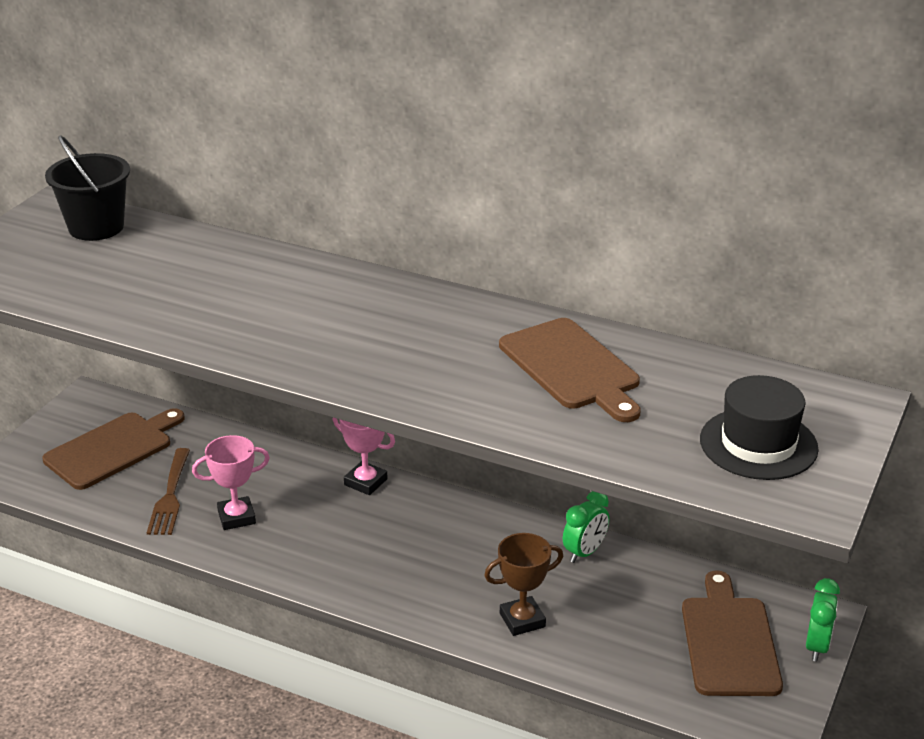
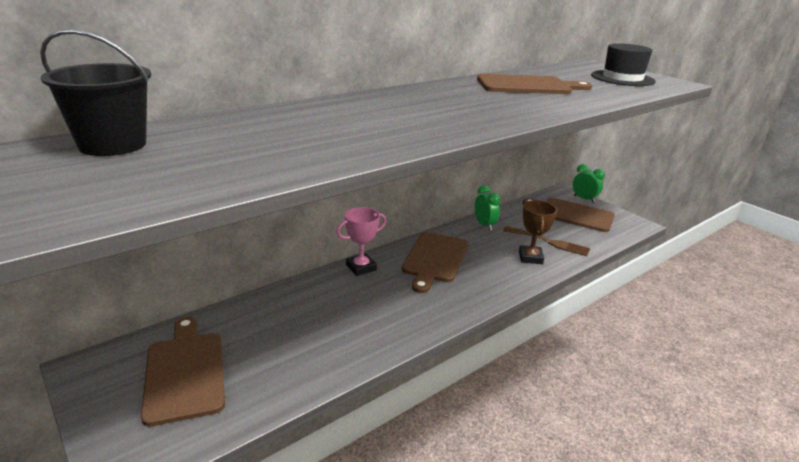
camera: 65 degrees left, 5 degrees down
(170, 495) = (289, 356): brown fork -> brown fork (549, 242)
(236, 517) = (349, 330): pink trophy -> none
(437, 533) = (434, 259): none -> brown cutting board

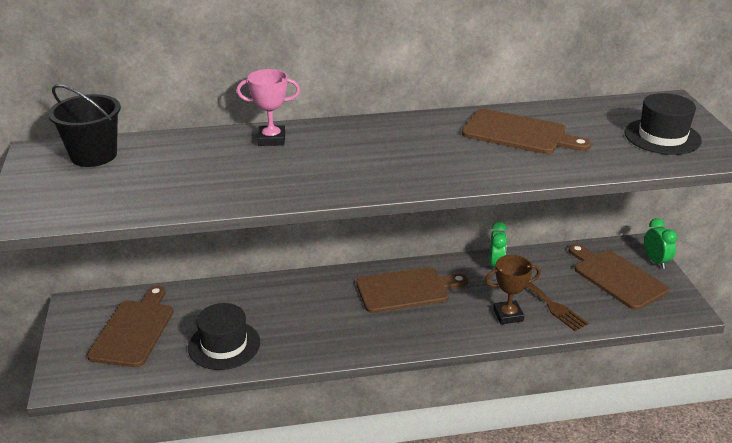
camera: 30 degrees right, 5 degrees up
(305, 355) = (224, 345): none -> black hat
(361, 267) = (330, 279): pink trophy -> pink trophy (271, 139)
(434, 259) = (406, 290): brown cutting board -> brown cutting board turned 150 degrees counterclockwise
(530, 257) = (508, 315): brown trophy -> brown trophy turned 45 degrees clockwise

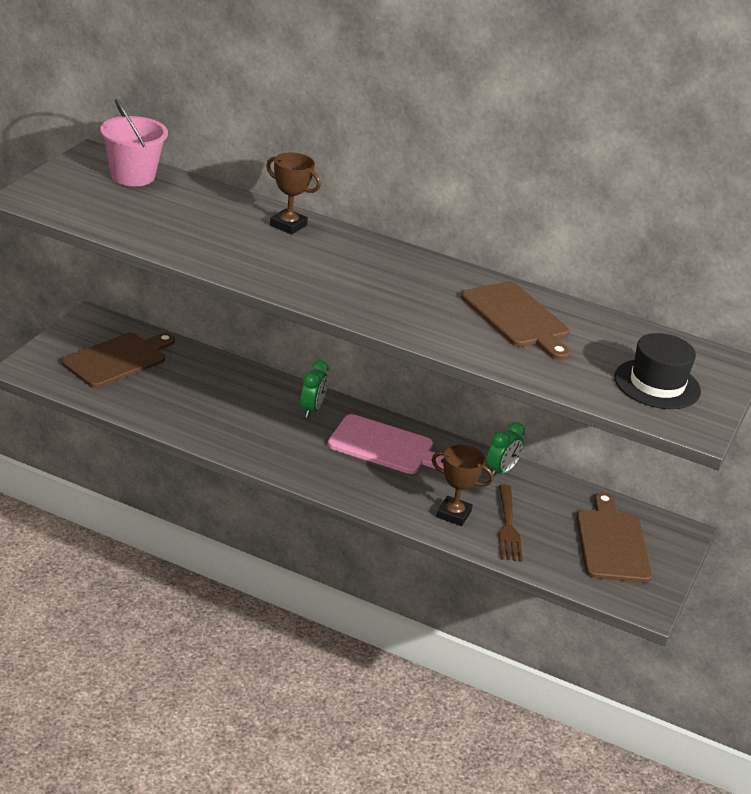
camera: 30 degrees right, 0 degrees up
(94, 155) = (132, 176): black bucket -> pink bucket
(224, 345) = (176, 407): black hat -> none
(271, 139) = (288, 225): pink trophy -> brown trophy
(406, 290) = (385, 447): brown cutting board -> pink cutting board
(655, 261) = (678, 552): green clock -> green clock (311, 410)

